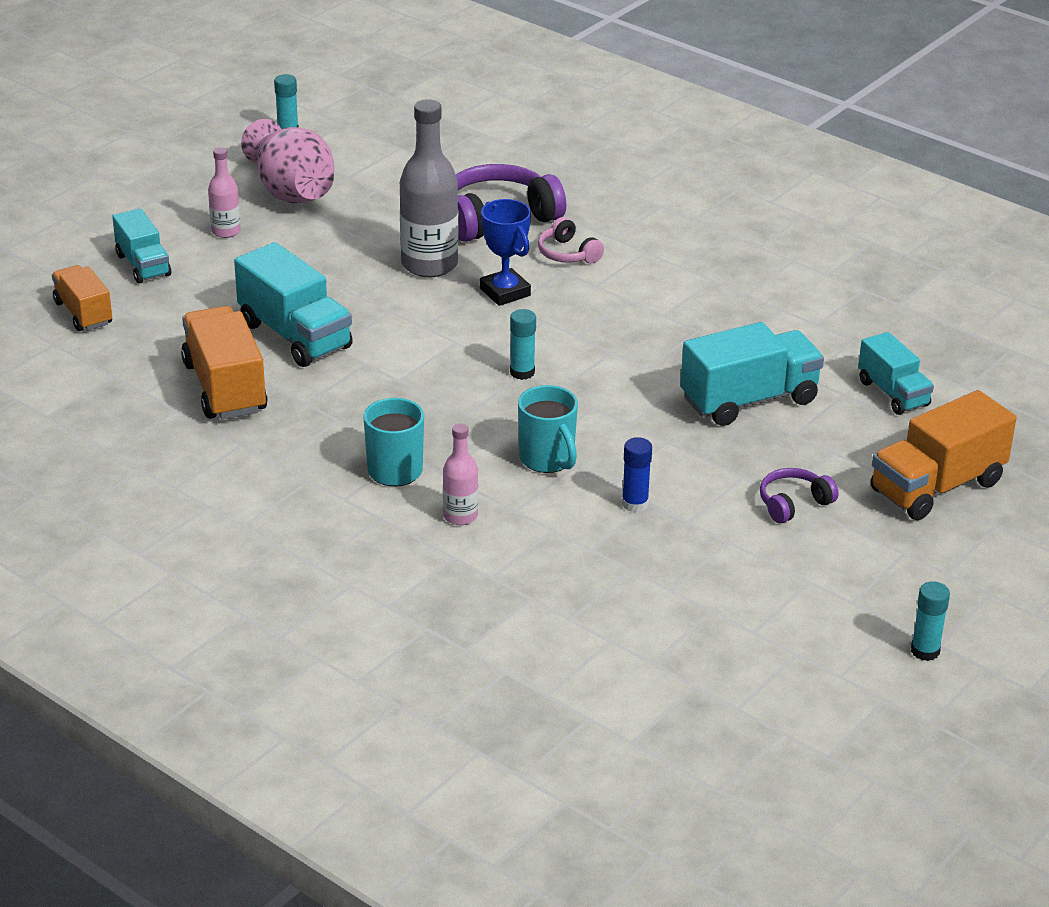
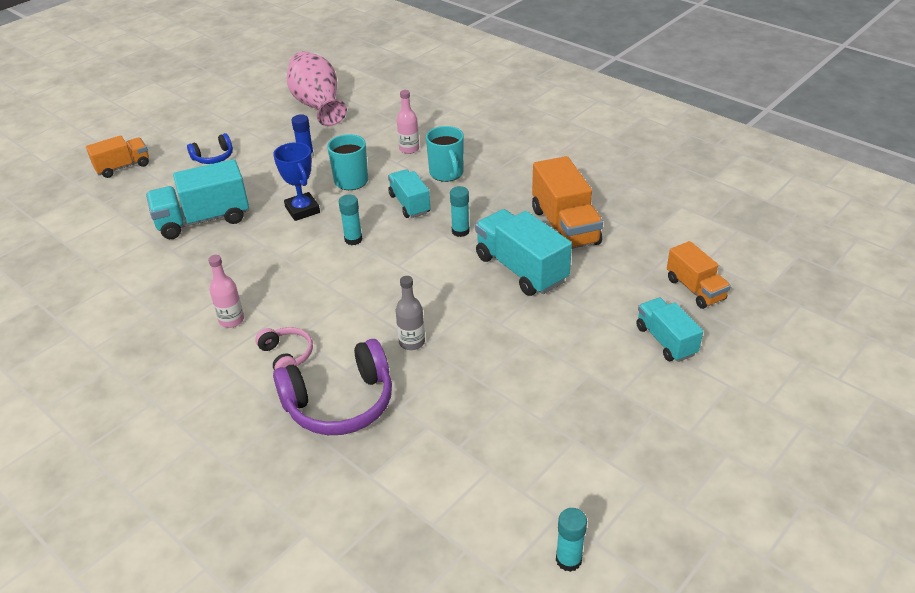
camera: 175 degrees left, 5 degrees up
(226, 231) = (602, 384): pink bottle -> pink bottle (231, 320)
(291, 191) = (547, 443): pink vase -> pink vase (318, 105)
(429, 265) = (412, 342): grey bottle -> grey bottle, size x0.53
(505, 292) = (351, 312): blue trophy -> blue trophy (302, 210)
(793, 503) = (213, 157): purple headphones -> blue headphones
(893, 393) = (102, 225): turquoise truck -> turquoise truck (409, 204)
(925, 651) = (191, 94): turquoise glue stick -> turquoise glue stick (460, 231)
(937, 487) = (123, 167): orange truck -> orange truck, size x0.63

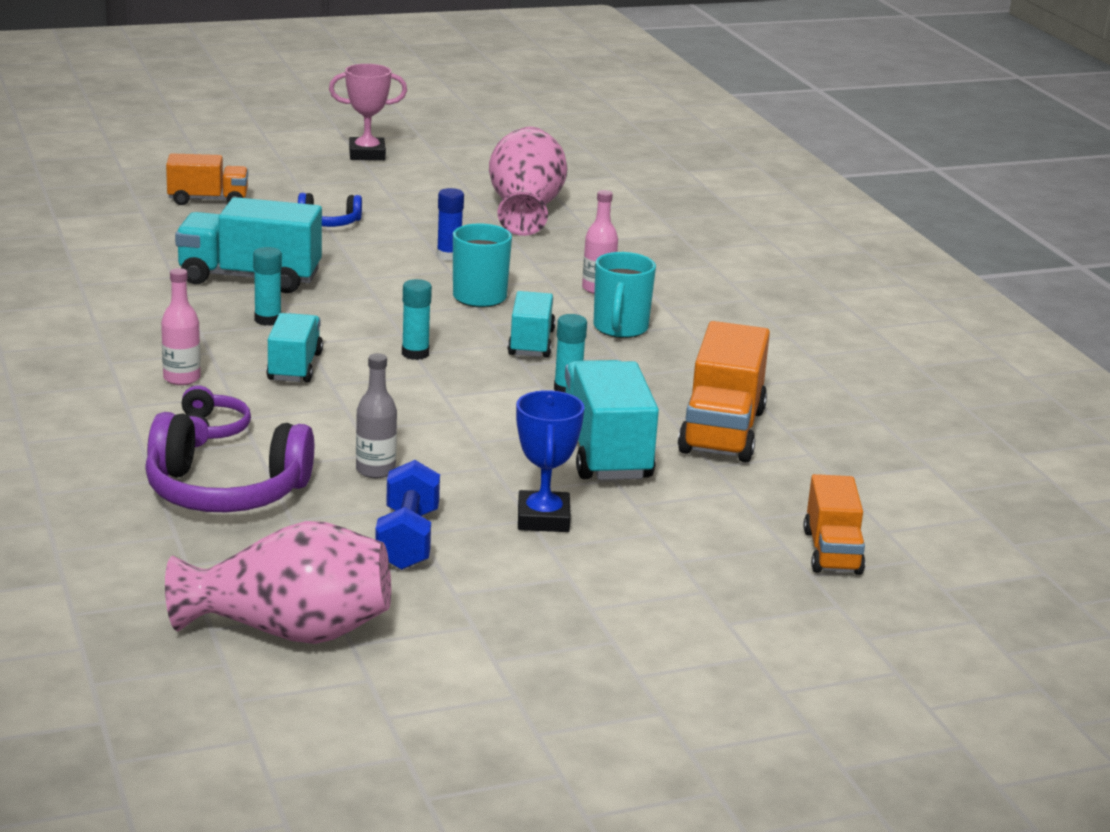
camera: 25 degrees right, 15 degrees down
(190, 96) = (367, 154): none -> pink trophy
(287, 356) = (210, 430): pink headphones -> purple headphones
(302, 210) = (383, 306): blue trophy -> blue trophy (543, 518)
(478, 389) = (407, 539): none -> blue dumbbell
(479, 501) = (289, 631): none -> pink vase
(568, 560) = (335, 718): turquoise glue stick -> turquoise glue stick (268, 320)
(665, 341) = (719, 584): turquoise truck -> turquoise truck (295, 367)

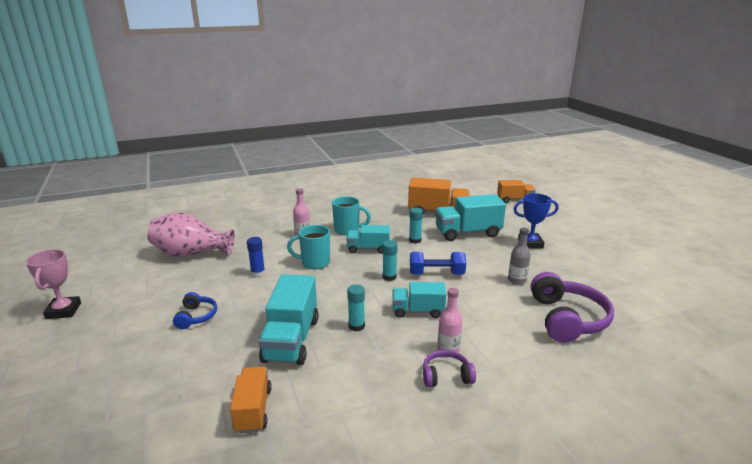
camera: 90 degrees left, 0 degrees up
(208, 200) = (132, 377): orange truck -> orange truck (253, 410)
(210, 430) = (506, 331): purple headphones -> purple headphones (446, 376)
(289, 631) = (664, 291): pink vase -> none
(407, 539) = (570, 270): blue dumbbell -> blue dumbbell (436, 273)

